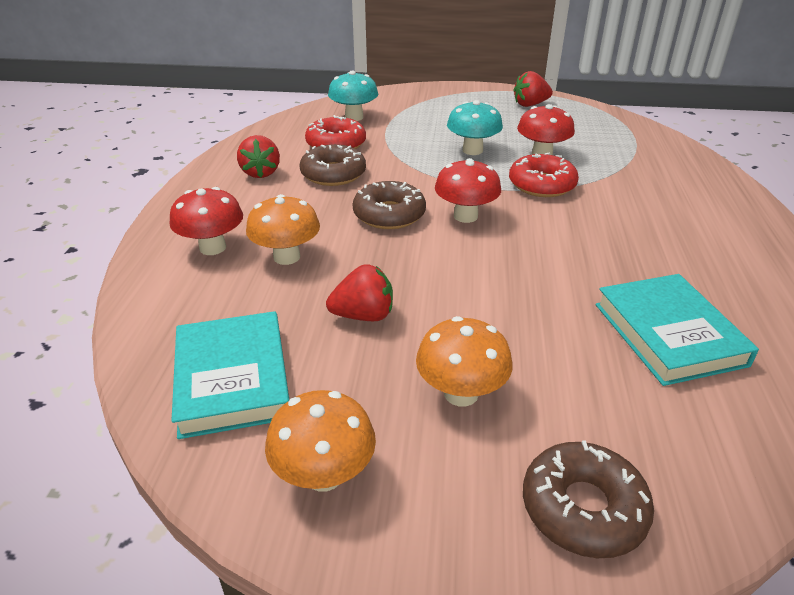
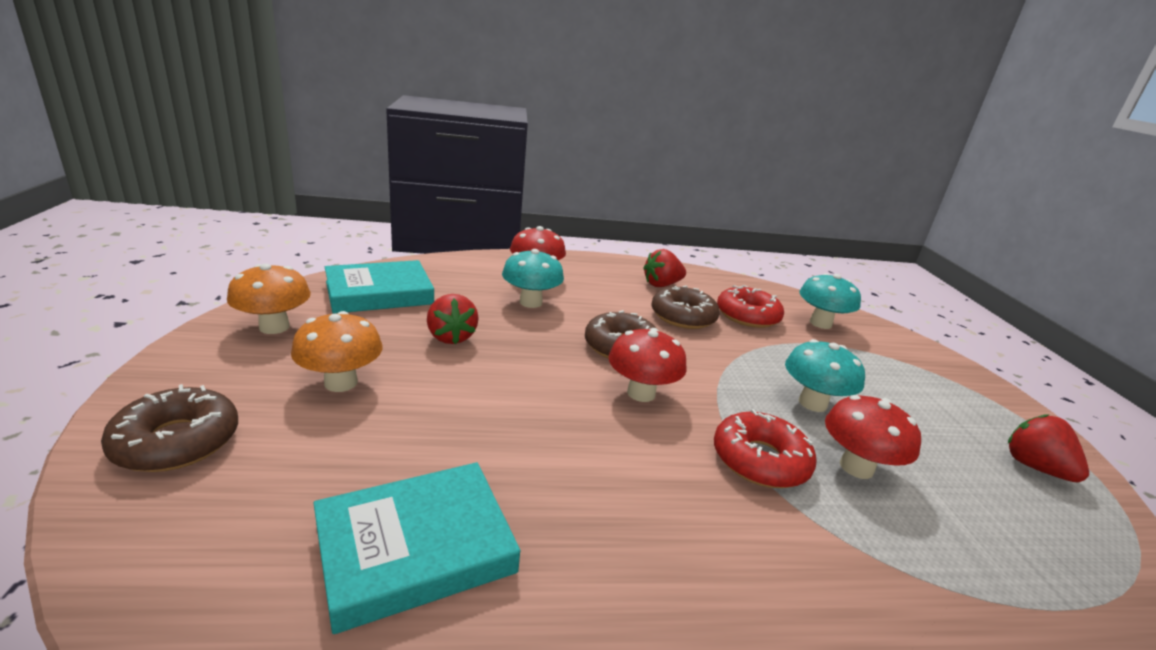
camera: 75 degrees right, 10 degrees down
(286, 257) = (530, 302): orange mushroom -> turquoise mushroom

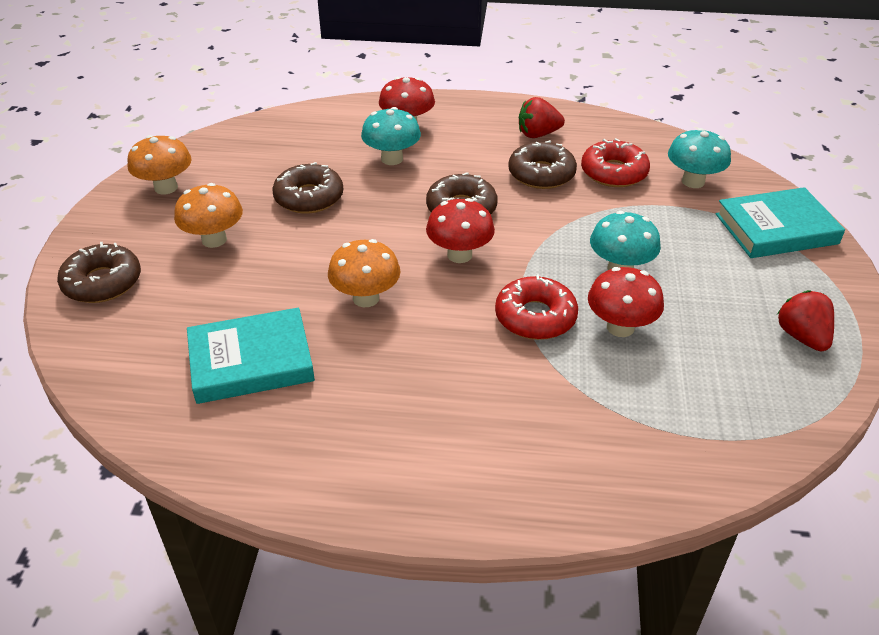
camera: 15 degrees right, 15 degrees up
(379, 293) = (254, 150): turquoise book -> turquoise book (776, 229)
(451, 337) = (309, 197): red strawberry -> brown donut
(552, 447) = (366, 298): none -> orange mushroom

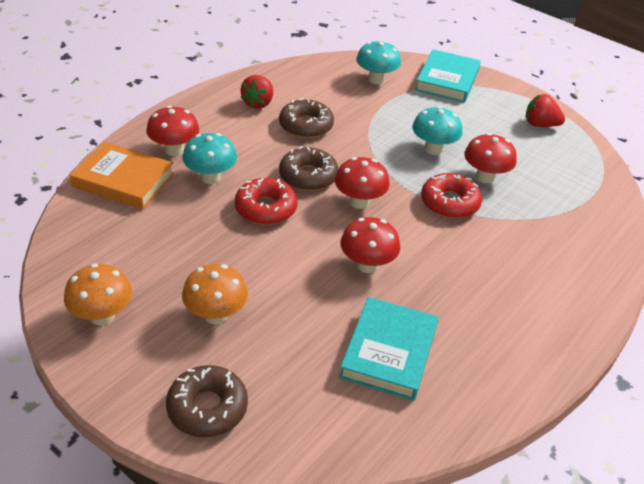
camera: 60 degrees left, 0 degrees up
(309, 197) = (214, 240): brown donut -> none
(337, 122) = (123, 180): none -> orange book
(366, 298) = (367, 265): orange mushroom -> red mushroom
(614, 172) = (336, 99): red donut -> red donut (265, 208)

